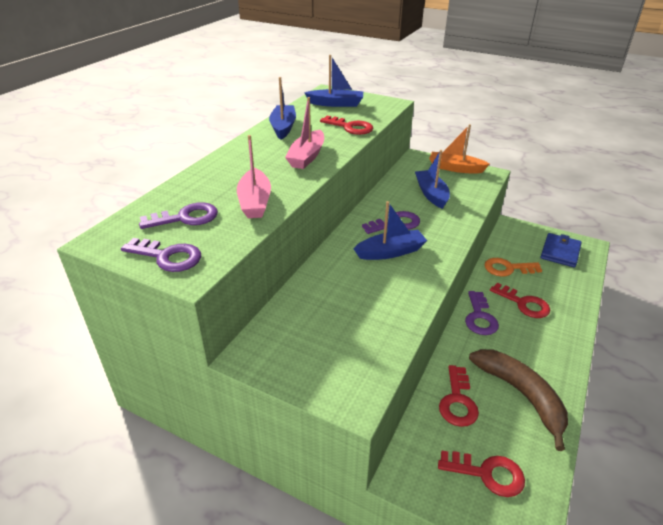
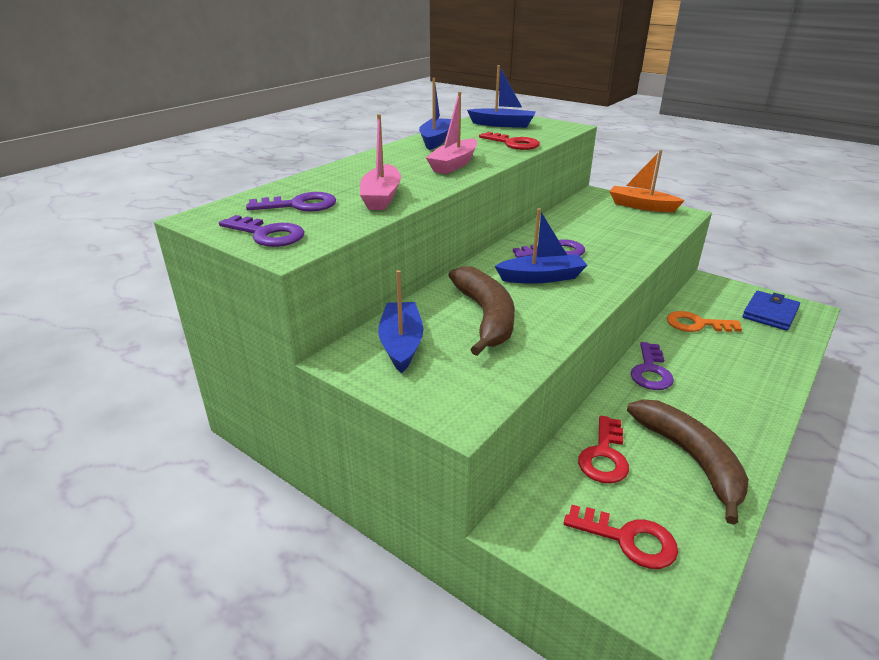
camera: 10 degrees right, 5 degrees down
(354, 298) = (486, 317): none -> brown banana
(431, 194) = (605, 228): blue boat -> blue boat (401, 344)
(524, 303) = (711, 362): red key -> none

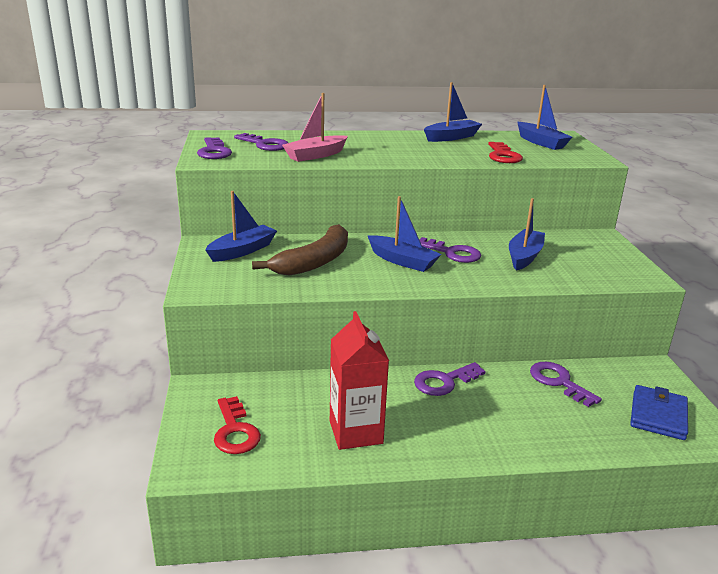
camera: 45 degrees right, 5 degrees down
(454, 164) = (415, 154): pink boat -> none
(597, 231) = (524, 256): none -> blue boat
(604, 456) = (307, 395): red key -> none
(641, 206) = (619, 258): orange boat -> none
(690, 458) = (356, 432): brown banana -> red carton
(696, 324) = (558, 382): orange key -> purple key
(770, 313) = (658, 415): blue wallet -> blue wallet turned 60 degrees counterclockwise

